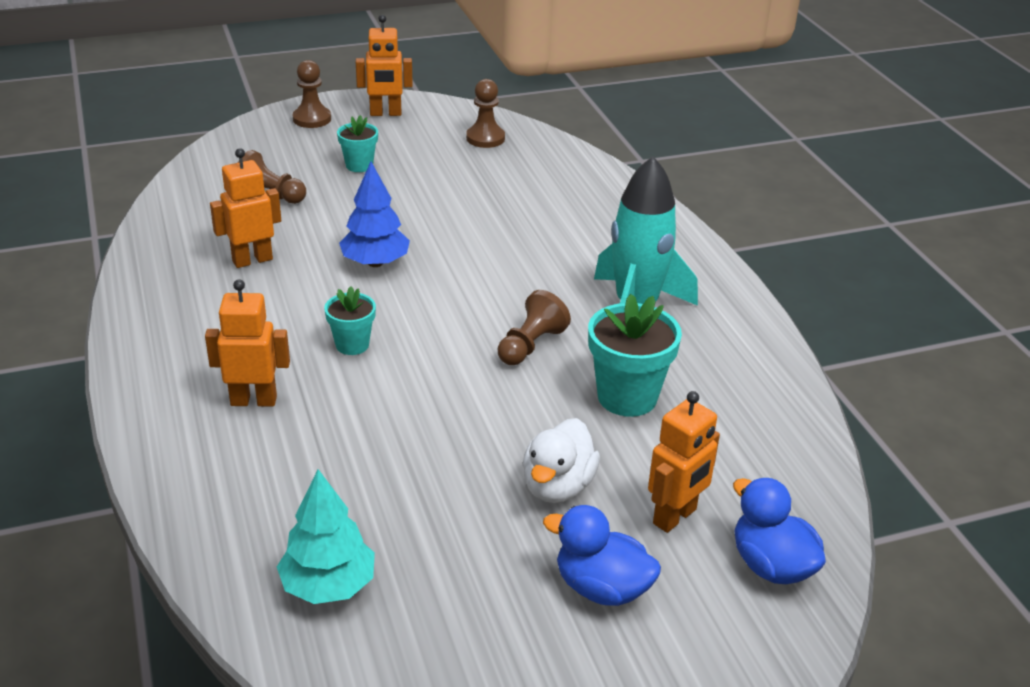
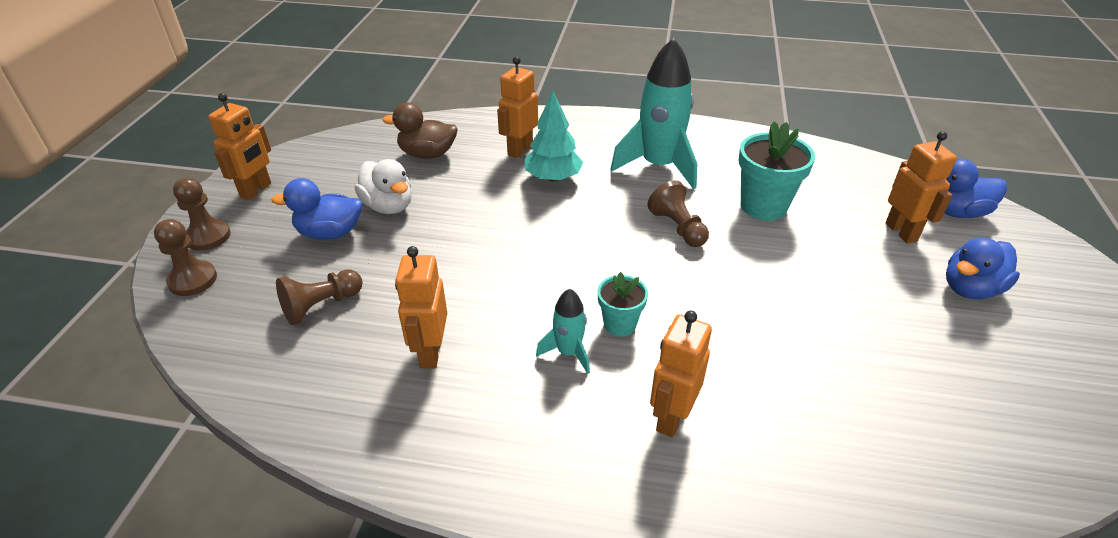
camera: 60 degrees left, 5 degrees up
(297, 326) = (568, 352): none -> turquoise rocket
(328, 586) = (951, 439): turquoise tree -> turquoise tree (553, 178)
(359, 165) = (330, 233): turquoise flower pot -> blue duck
(375, 263) = (502, 272): blue tree -> none
(485, 138) = (363, 153): brown pawn -> brown pawn (193, 280)
(517, 169) = (427, 154): none -> brown duck
(557, 486) = (855, 272): white duck -> white duck (388, 206)
(577, 215) = (520, 150): none -> orange robot

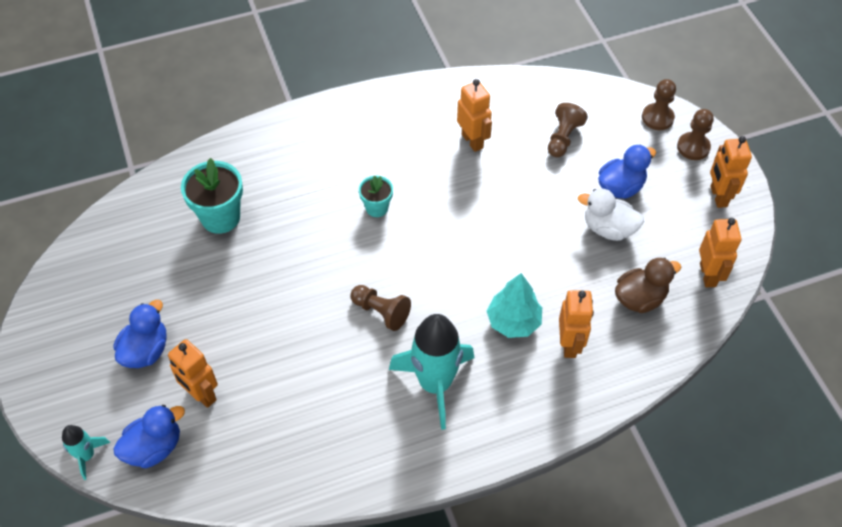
camera: 150 degrees right, 15 degrees up
(568, 352) = (395, 176): turquoise rocket -> turquoise rocket (87, 455)
(671, 417) = (318, 165): orange robot -> orange robot (708, 275)
(763, 206) = (323, 372): turquoise flower pot -> turquoise flower pot (220, 217)

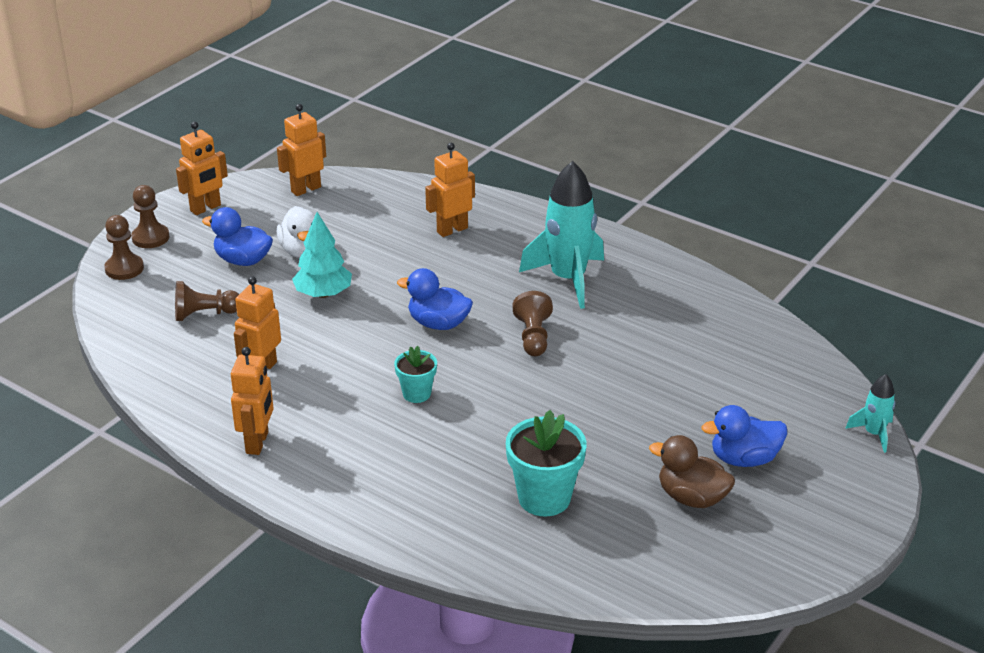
camera: 125 degrees left, 20 degrees down
(154, 447) = (814, 398): blue duck -> blue duck (438, 323)
(201, 395) = (737, 398): orange robot -> orange robot (257, 443)
(513, 321) = (461, 264): turquoise tree -> turquoise tree (323, 294)
(640, 298) = (366, 212): brown duck -> brown duck (691, 497)

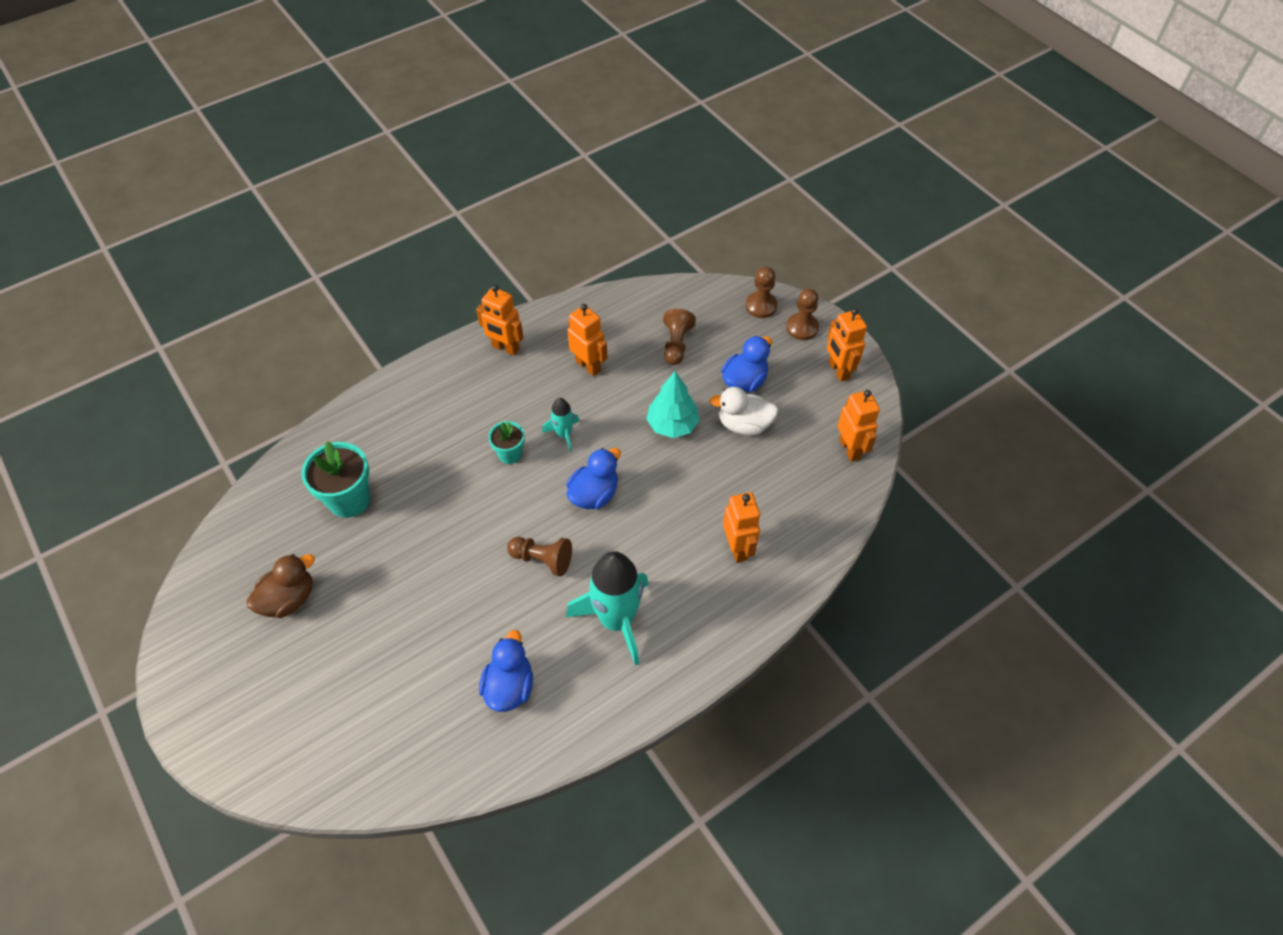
camera: 110 degrees right, 20 degrees up
(744, 459) = (305, 659): blue duck -> blue duck (509, 686)
(873, 433) = (269, 788): turquoise rocket -> turquoise rocket (564, 434)

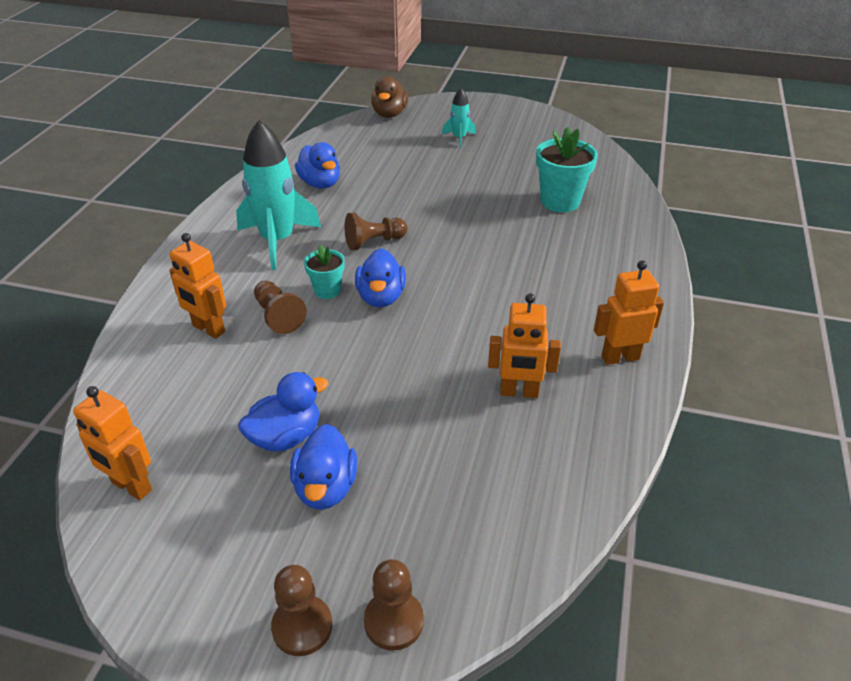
camera: 140 degrees right, 15 degrees down
(289, 599) = (513, 152): brown duck -> brown duck (389, 114)
(510, 454) = (488, 284): turquoise flower pot -> turquoise flower pot (327, 290)
(564, 434) = (463, 322): turquoise rocket -> turquoise rocket (459, 138)
(672, 425) = (366, 390): turquoise tree -> none
(676, 344) = (452, 479): brown pawn -> brown pawn (278, 316)
(744, 425) = (286, 437): white duck -> blue duck
(838, 370) = (202, 589): orange robot -> none

